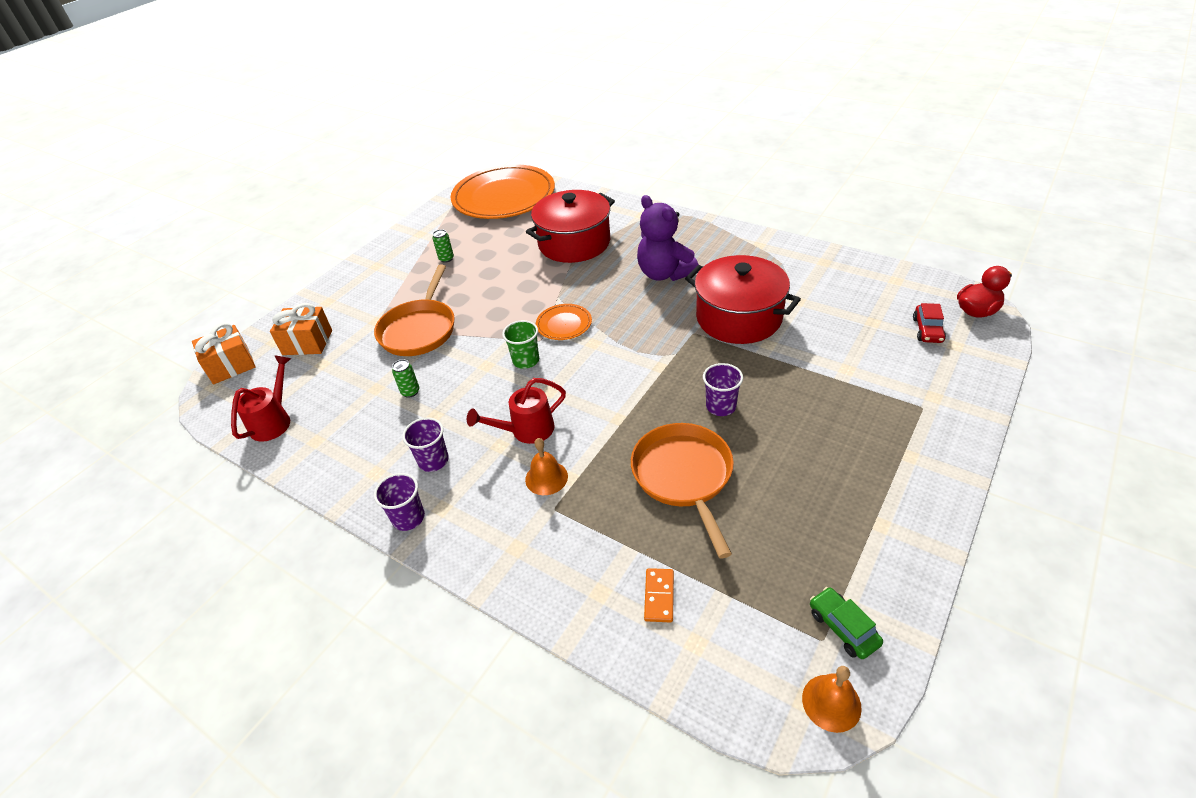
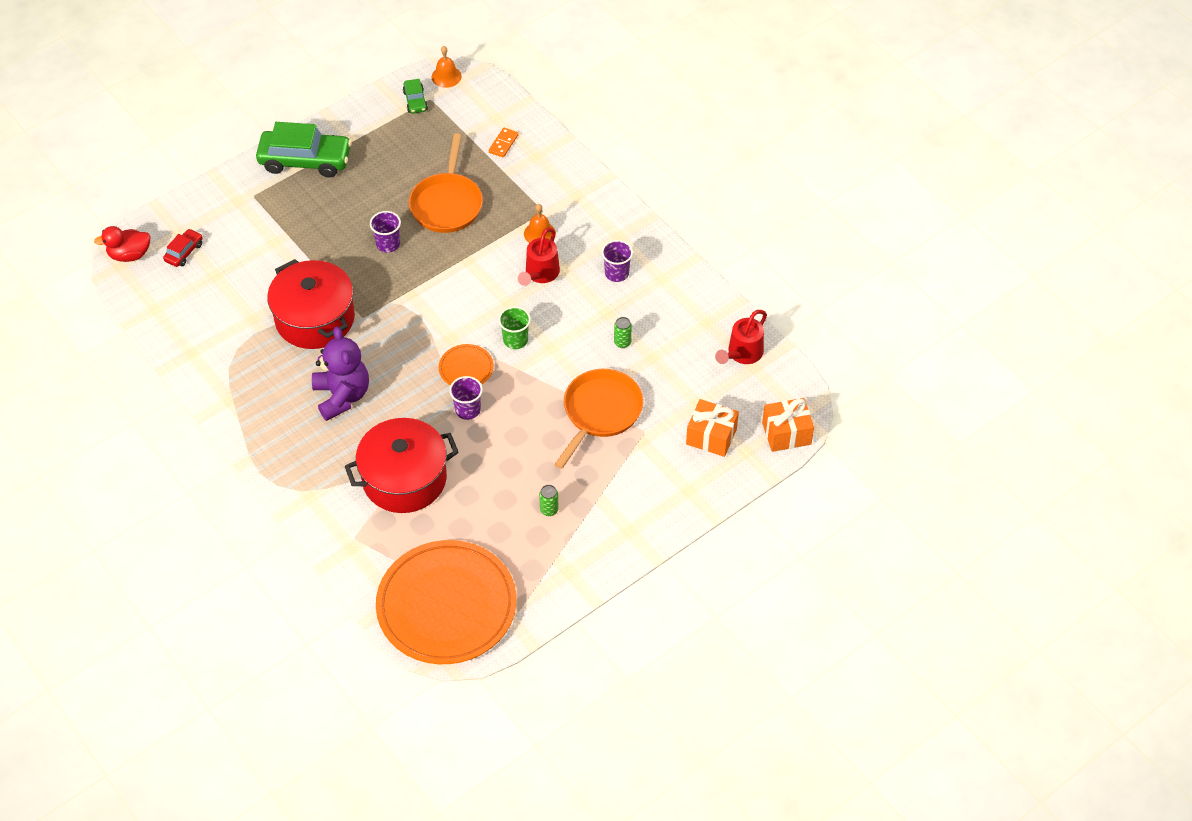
camera: 165 degrees left, 10 degrees up
(408, 518) = (643, 237): purple cup -> purple cup (467, 410)
(526, 430) = (540, 274): red watering can -> red watering can turned 120 degrees clockwise
(908, 471) = (305, 160): none -> green car

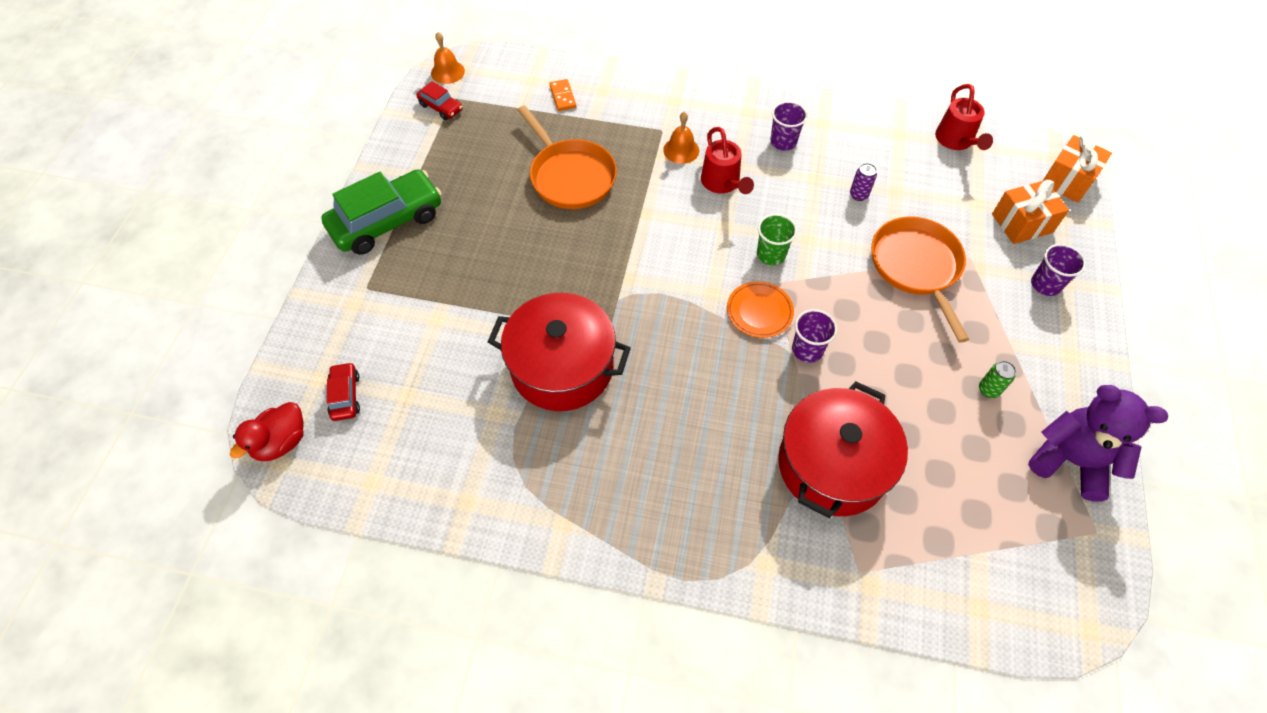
camera: 40 degrees left, 5 degrees up
(342, 396) = (676, 426): purple teddy bear -> purple teddy bear (1070, 460)
(388, 244) = (555, 246): purple cup -> purple cup (1045, 284)
(415, 101) = (441, 107): green car -> red car
(446, 605) = (1027, 568): orange plate -> none
(622, 342) = (858, 195): green can -> purple can

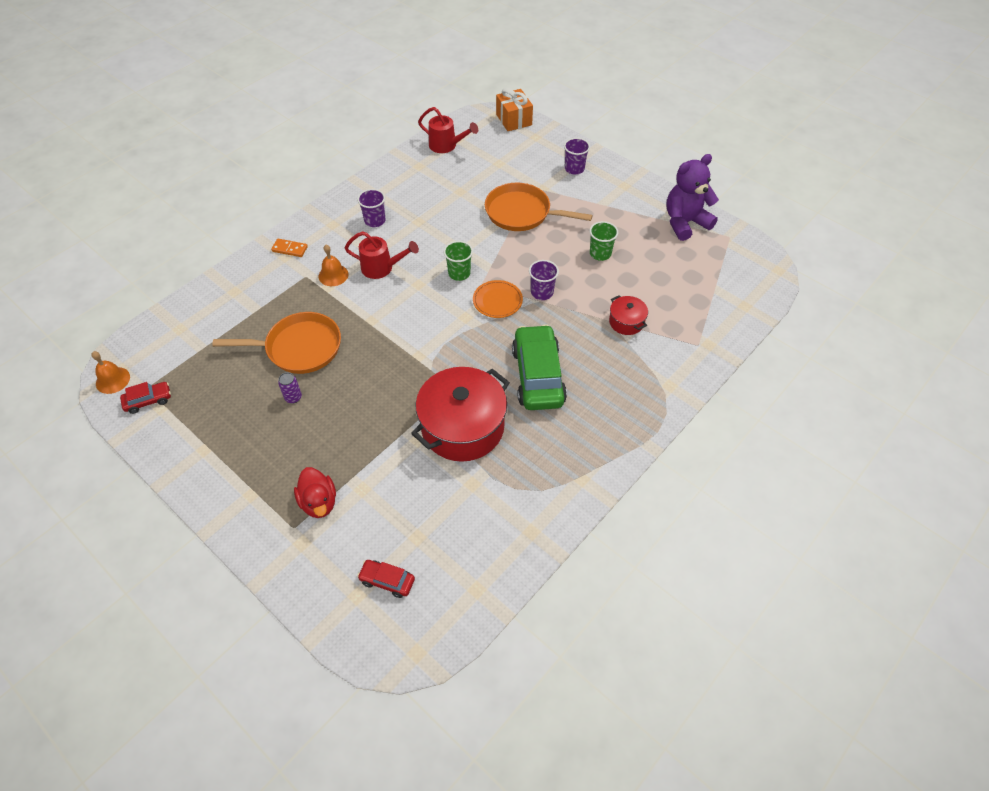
camera: 60 degrees left, 5 degrees down
(281, 442) = (398, 645): red duck -> red duck (319, 502)
(387, 221) = (237, 487): green car -> green car (538, 376)
(563, 96) = (217, 317): orange domino -> orange domino (290, 249)
(832, 465) = (626, 322): red pot -> red pot, size x0.47
(858, 195) = (448, 209): purple can -> purple can (293, 397)
(923, 382) = (600, 253): none -> green cup
(988, 390) = (623, 229): green can -> none
(1022, 223) = (527, 154): orange gift -> none

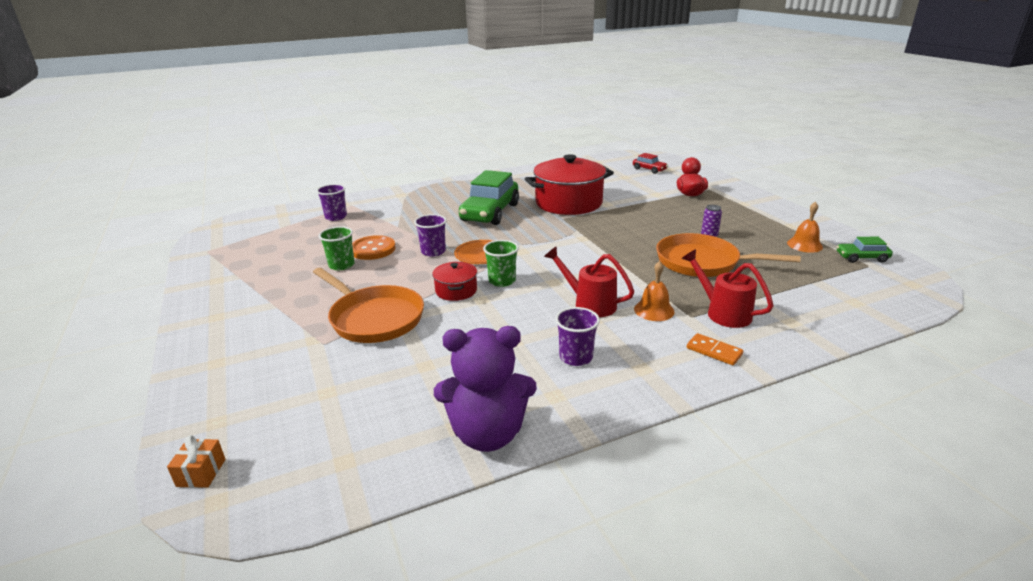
camera: 155 degrees left, 25 degrees down
(113, 380) = (915, 277): orange bell -> orange bell (804, 245)
(148, 400) = (861, 258): red car -> green car
(446, 146) = (376, 453): red watering can -> red watering can (723, 312)
(514, 120) = (201, 473): orange gift -> orange gift, size x0.55
(574, 169) = (239, 352): purple cup -> purple cup (336, 217)
(596, 280) = (373, 249): none -> orange button
(626, 322) = (385, 223): red pot -> red pot (456, 291)
(685, 223) = (223, 269): purple teddy bear -> purple teddy bear (487, 434)

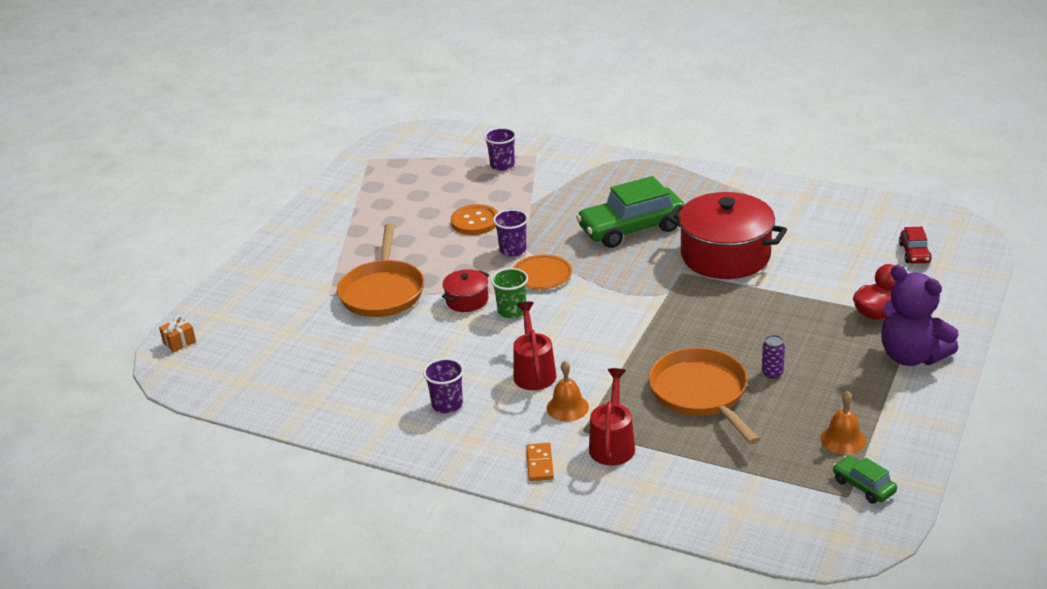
camera: 50 degrees right, 5 degrees up
(341, 265) = (431, 227): green cup -> none
(487, 434) = (320, 415): purple teddy bear -> purple teddy bear (911, 356)

